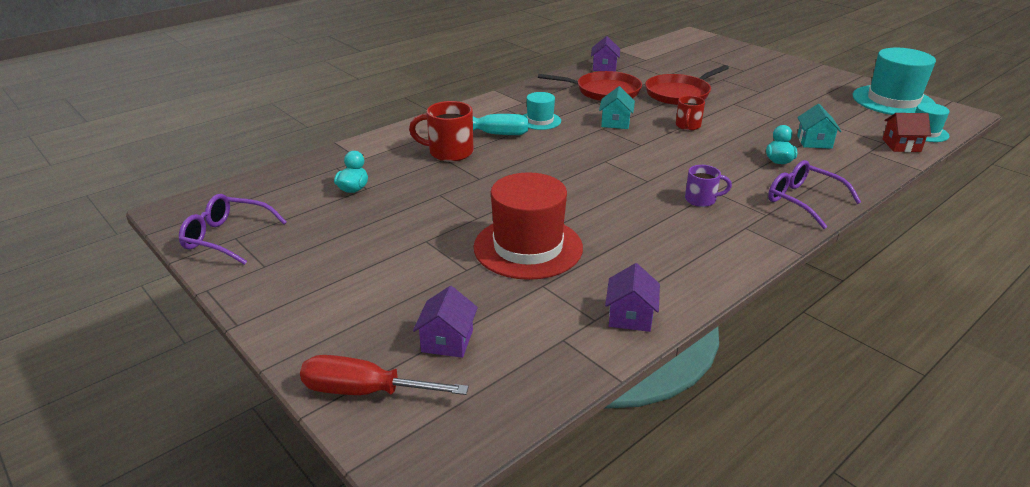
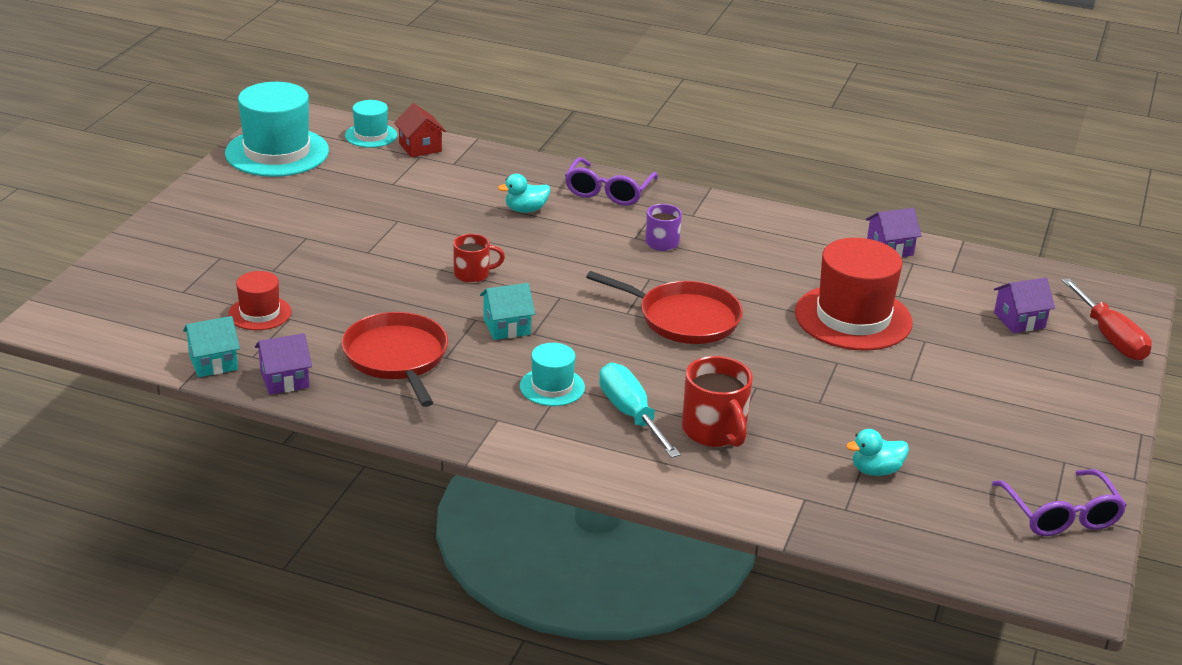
camera: 120 degrees left, 0 degrees up
(674, 71) = (260, 313): none -> red hat
(680, 93) = (359, 295): red pan -> red pan (683, 318)
(814, 142) = (452, 193): turquoise house -> turquoise house (213, 362)

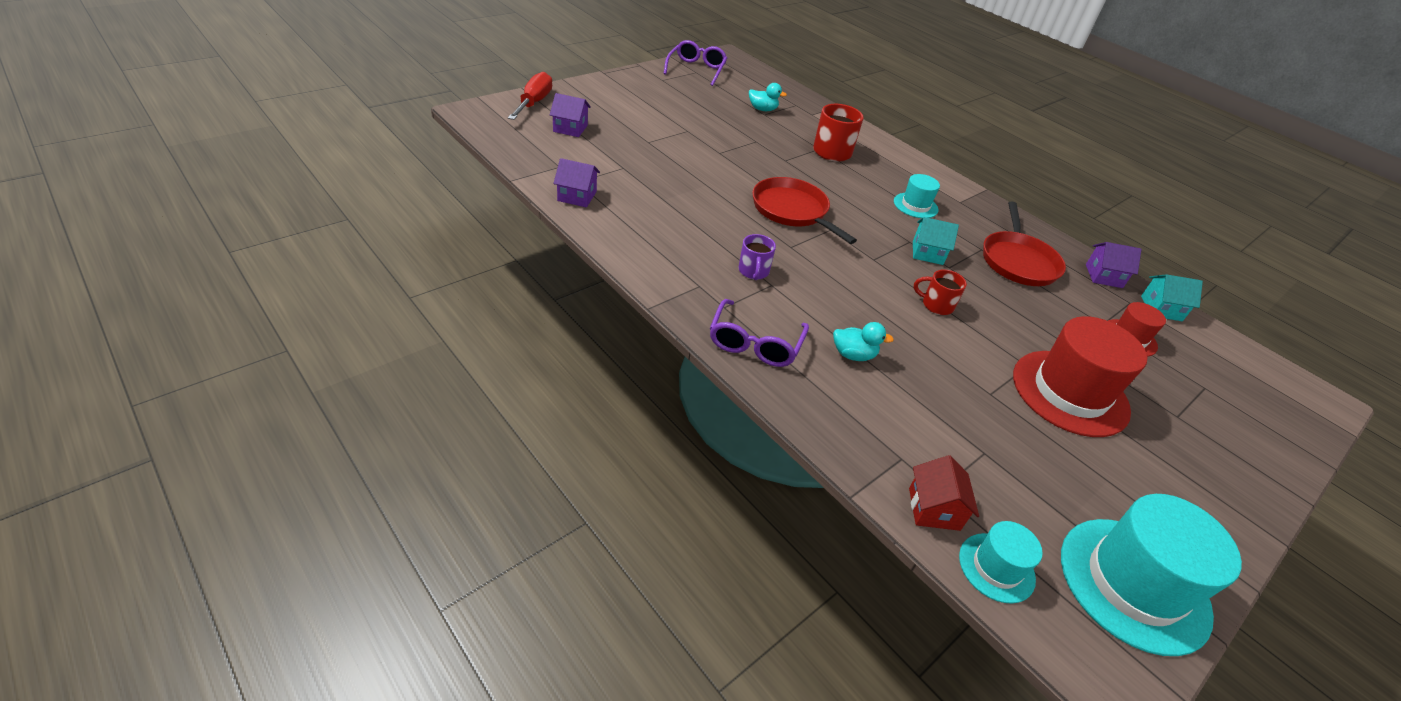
camera: 155 degrees left, 10 degrees up
(608, 192) = (755, 343): purple glasses -> purple glasses turned 150 degrees clockwise
(631, 414) = (875, 175): turquoise screwdriver -> none
(853, 318) = (674, 168): red hat -> red hat (1070, 392)

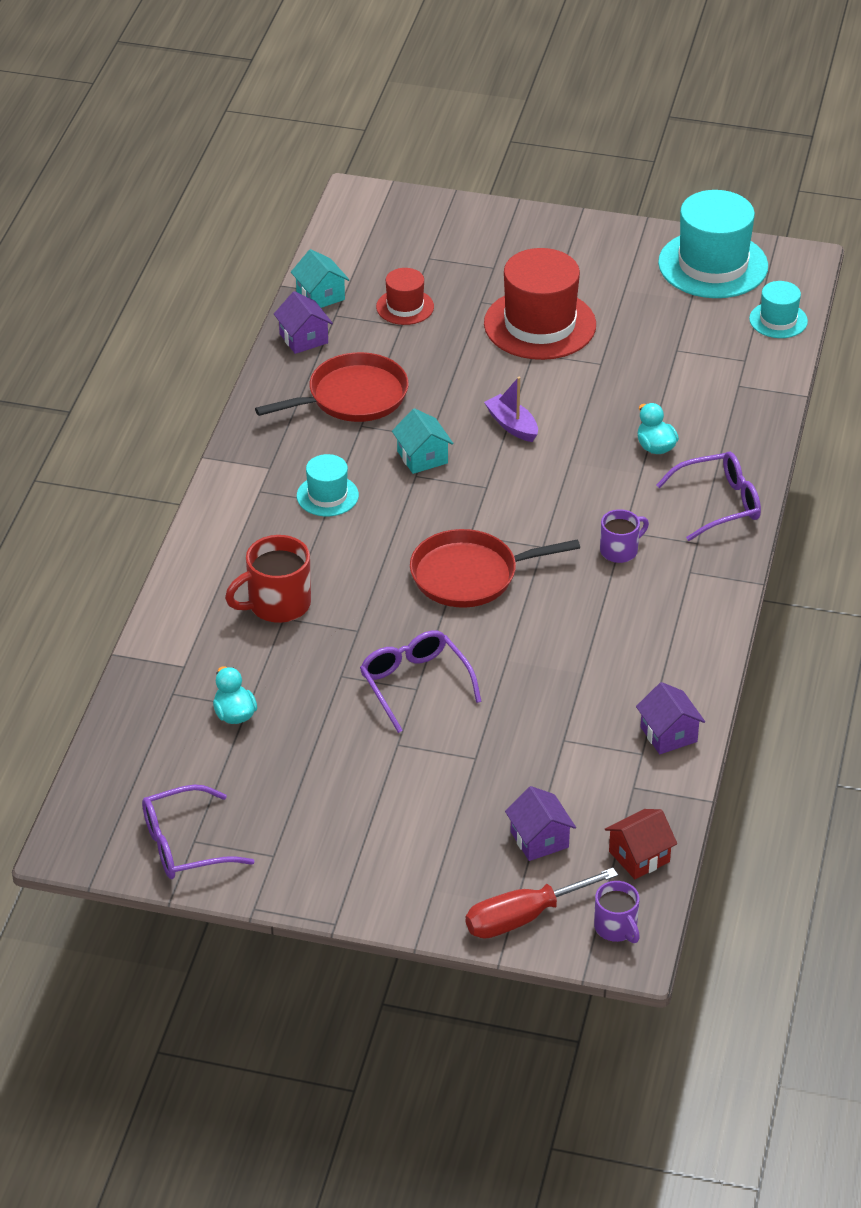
camera: 120 degrees left, 0 degrees up
(487, 116) = (616, 928): none -> purple mug
(723, 154) = (414, 684): none -> purple glasses
(792, 210) = (470, 575): red pan -> red pan turned 60 degrees clockwise
(934, 509) = (765, 357): red house -> red house (639, 856)
(936, 305) = (512, 425): red mug -> purple boat

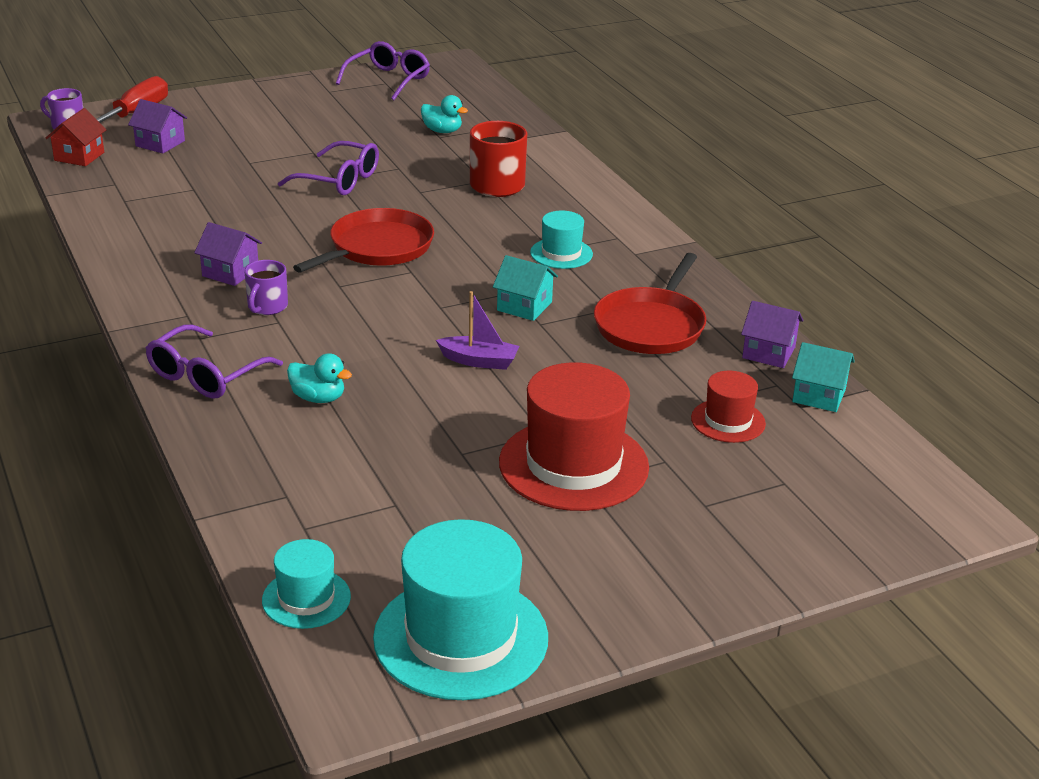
camera: 140 degrees right, 10 degrees down
(668, 734) = (112, 216): purple house -> purple house (230, 272)

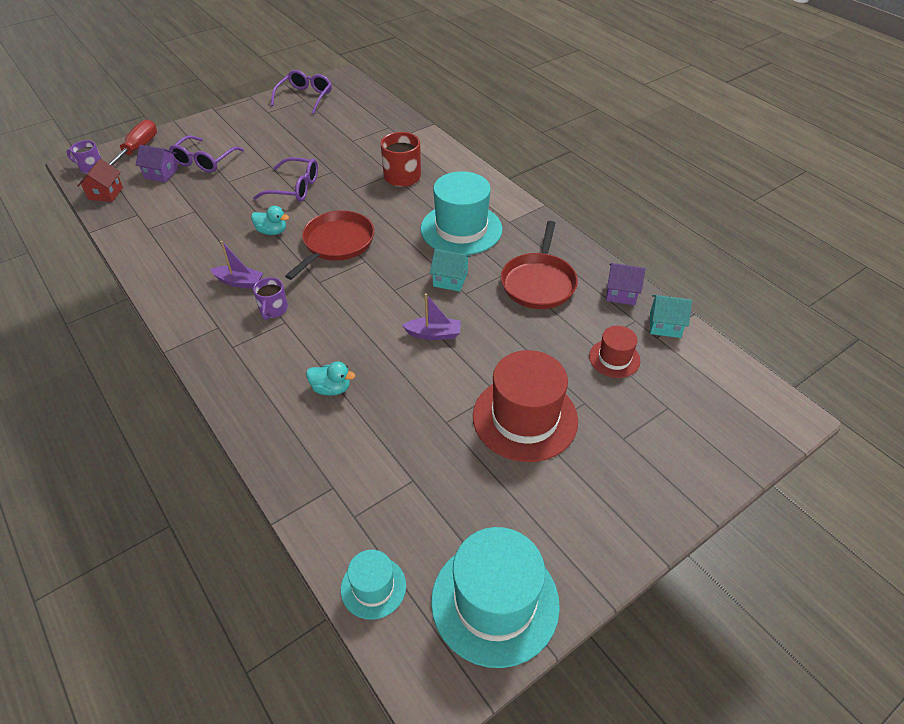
camera: 10 degrees left, 15 degrees up
(205, 375) = (245, 381): purple glasses -> purple glasses (204, 161)
(230, 272) = (239, 282): purple house -> purple boat
(442, 131) = (353, 135): turquoise duck -> turquoise duck (272, 231)
(561, 253) = (461, 229): turquoise hat -> turquoise hat, size x1.93

